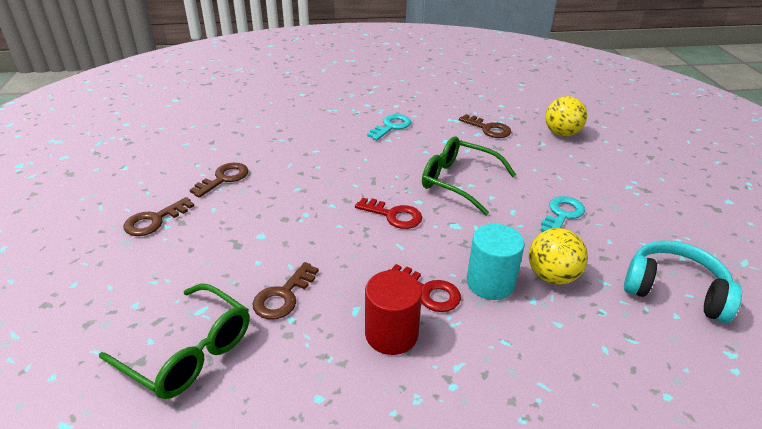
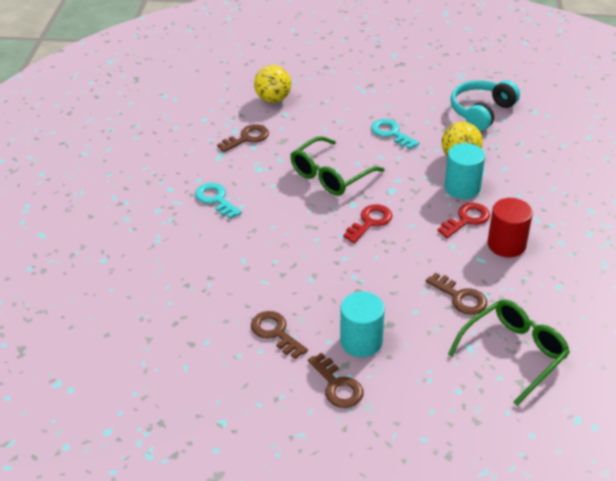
camera: 75 degrees left, 5 degrees up
(212, 228) = (361, 341): none -> turquoise cylinder

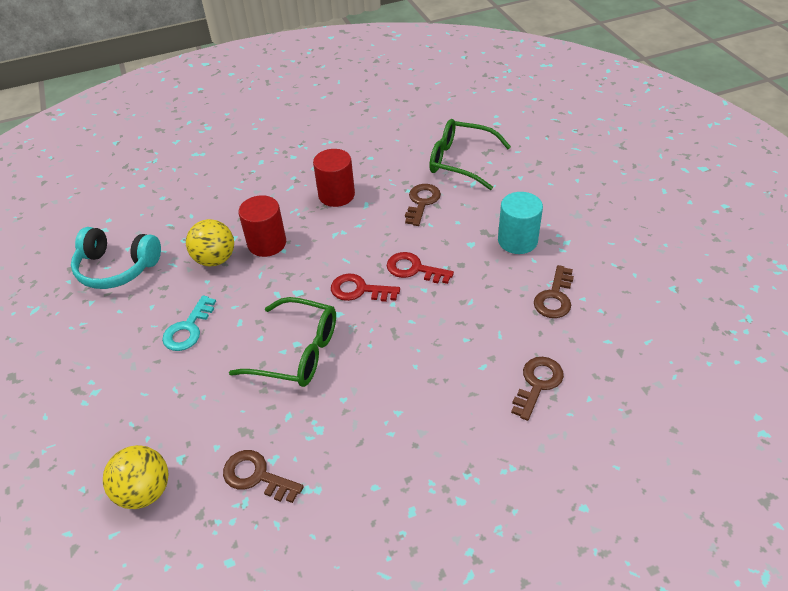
camera: 115 degrees left, 5 degrees up
(216, 199) = (402, 445): turquoise key -> none
(337, 386) = (574, 237): brown key -> brown key (537, 383)
(462, 188) = (267, 243): turquoise cylinder -> red cylinder
(466, 219) = (315, 227): red key -> red key (414, 269)

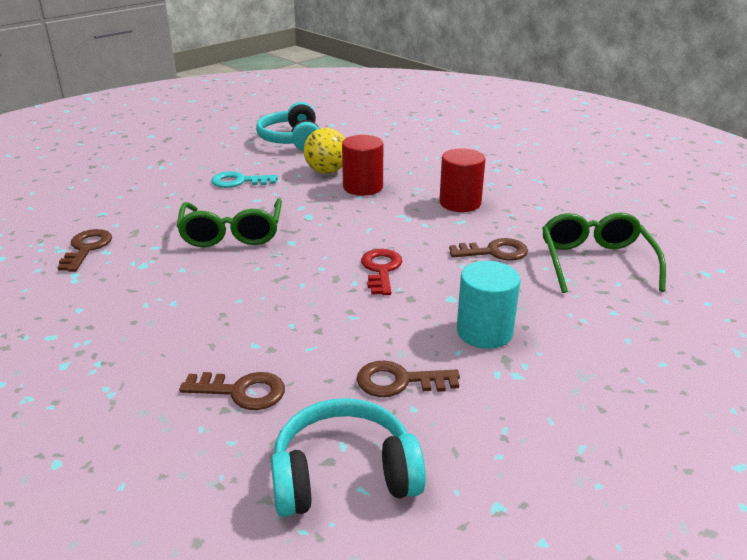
camera: 65 degrees right, 15 degrees down
(145, 491) = (69, 208): yellow ball -> none
(359, 290) = (330, 245): red key -> none
(634, 346) = (344, 475): none -> turquoise headphones

